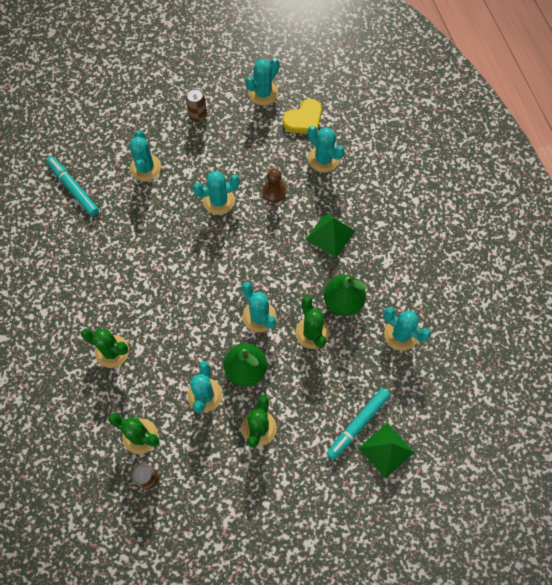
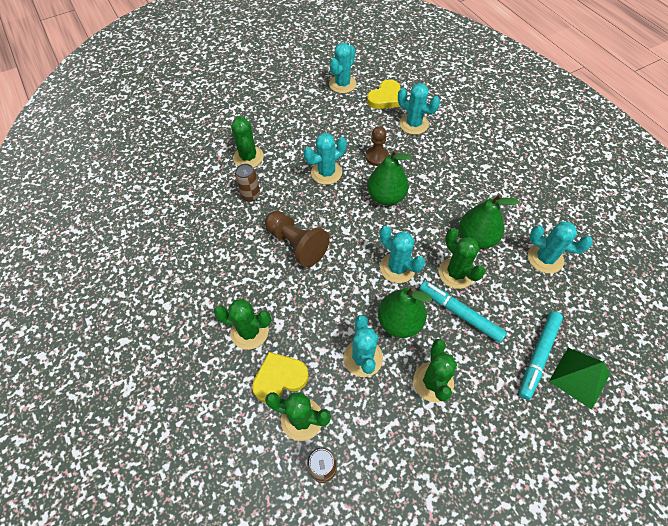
camera: 10 degrees left, 10 degrees down
(73, 188) = (180, 186): turquoise marker -> turquoise marker (460, 313)
(129, 398) = (279, 378): none -> yellow heart
(145, 167) = (248, 157): turquoise cactus -> green cactus
(172, 274) = (296, 244): none -> brown pawn
(198, 115) = (288, 109): brown can -> brown can (251, 195)
(270, 239) = (386, 197): none -> green pear
(330, 235) = (442, 183): green pyramid -> none

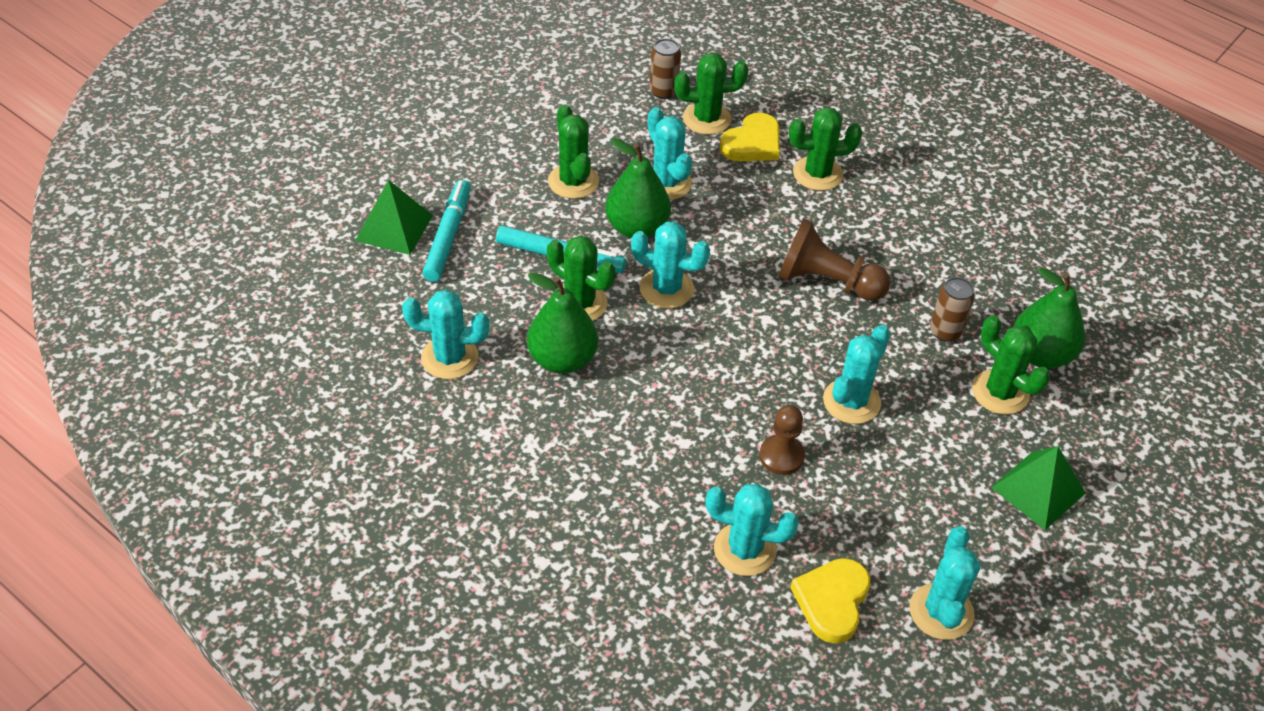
camera: 155 degrees right, 10 degrees down
(267, 113) = (1038, 490): none -> green pyramid
(386, 197) = (730, 387): green pear -> green pear (1040, 354)

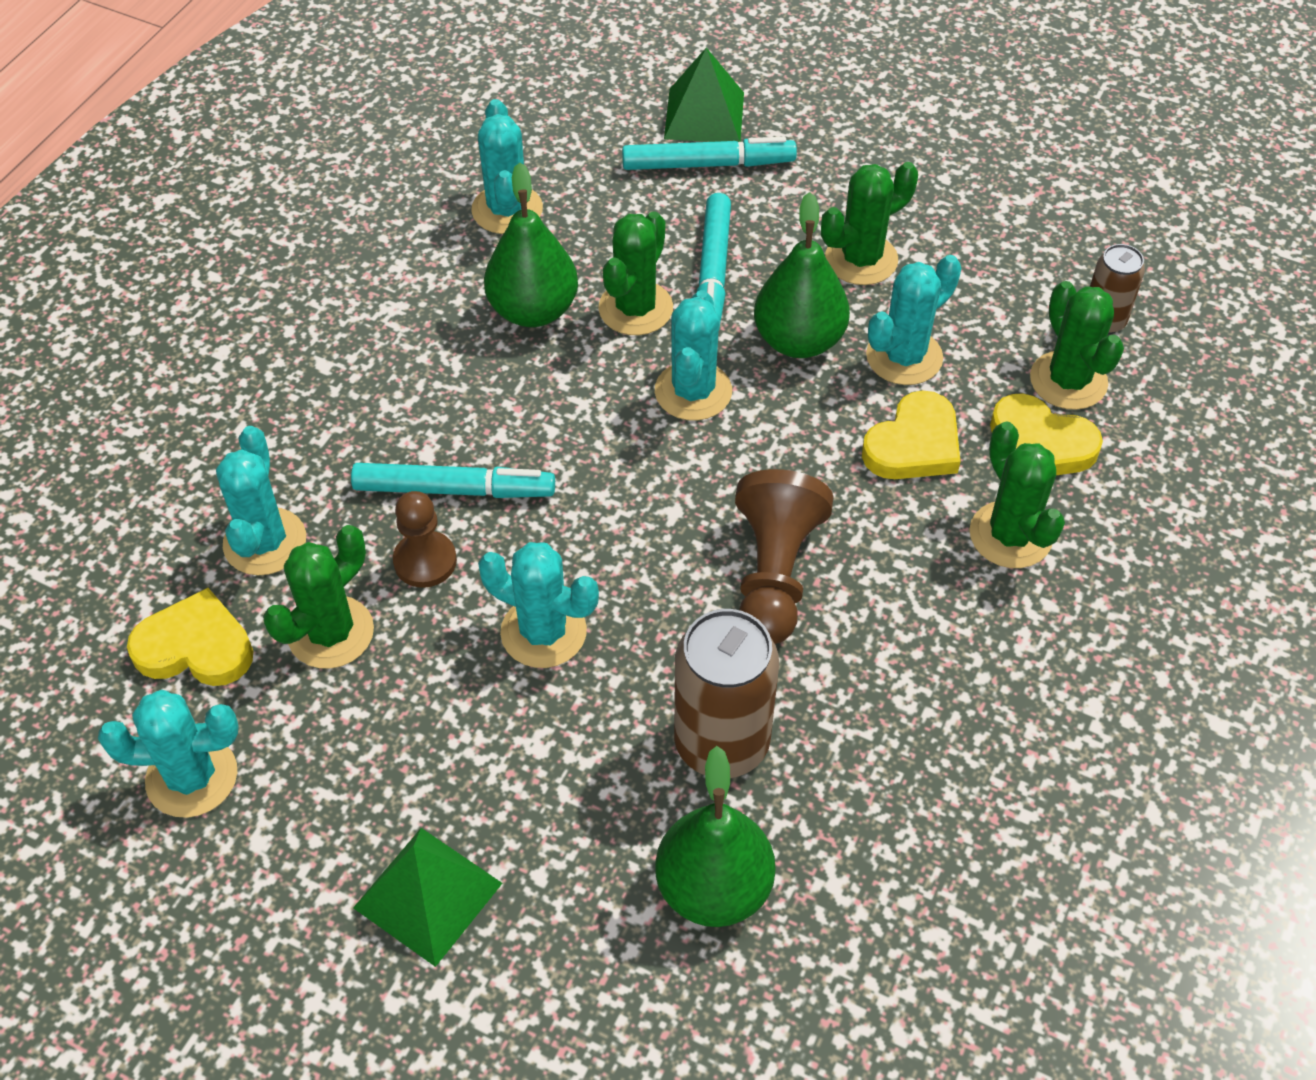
camera: 80 degrees right, 5 degrees up
(721, 431) = (454, 490): none -> turquoise marker
(739, 196) = (914, 444): none -> yellow heart
(945, 331) = (721, 743): brown can -> brown can, size x1.76
(1000, 392) = (614, 830): green cactus -> green cactus (331, 632)

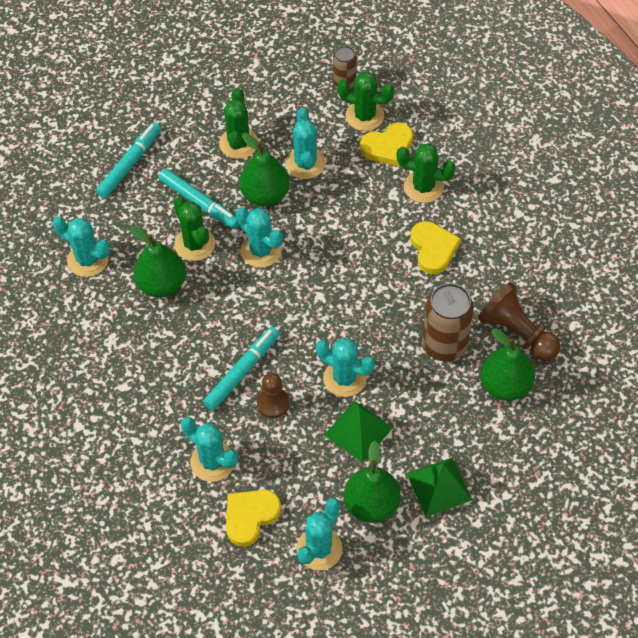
camera: 55 degrees left, 5 degrees up
(325, 808) = (371, 504): none -> green pear
(331, 632) = (283, 459): green cactus -> none
(543, 632) = (344, 378): turquoise cactus -> turquoise cactus turned 60 degrees clockwise
(704, 115) = (96, 146): green pyramid -> green pyramid (358, 431)
(774, 574) = (379, 279): brown pawn -> brown pawn (517, 333)
(914, 444) = (353, 190): yellow heart -> yellow heart (433, 249)

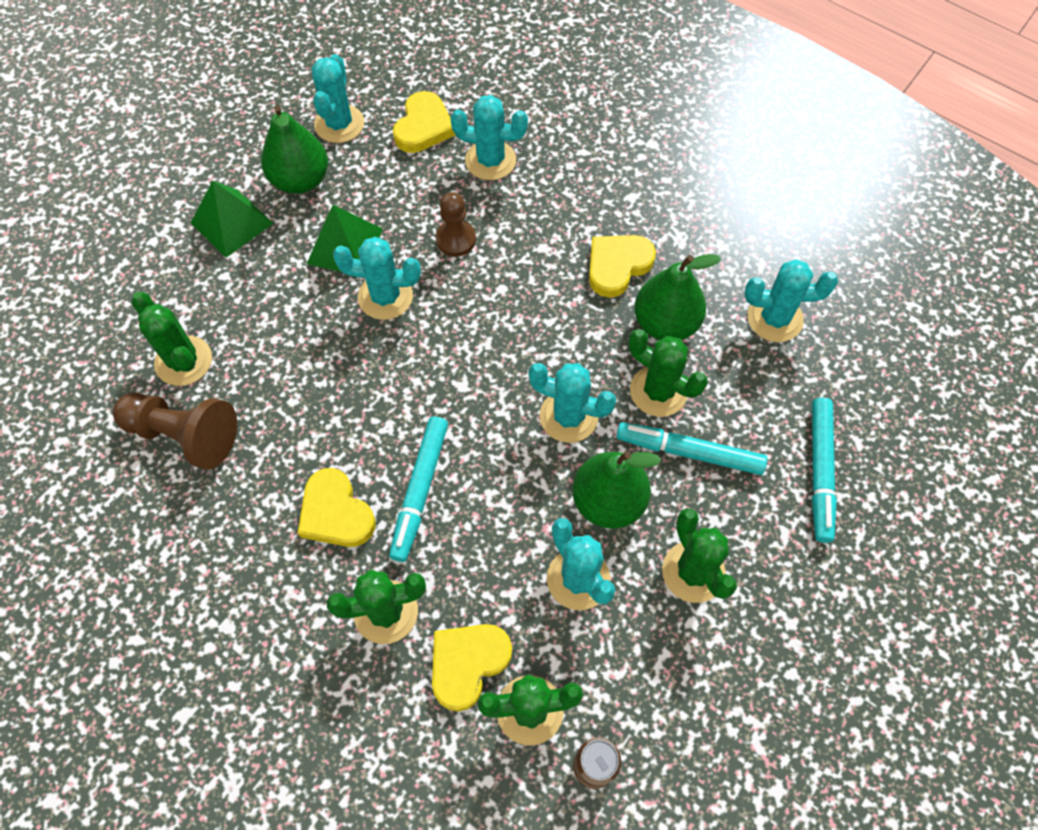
camera: 155 degrees right, 5 degrees up
(168, 337) = (617, 266): none -> yellow heart
(242, 372) = (509, 260): turquoise marker -> turquoise marker (420, 491)
(444, 345) = (276, 382): brown can -> none
(505, 385) = (183, 361): green pear -> green cactus

